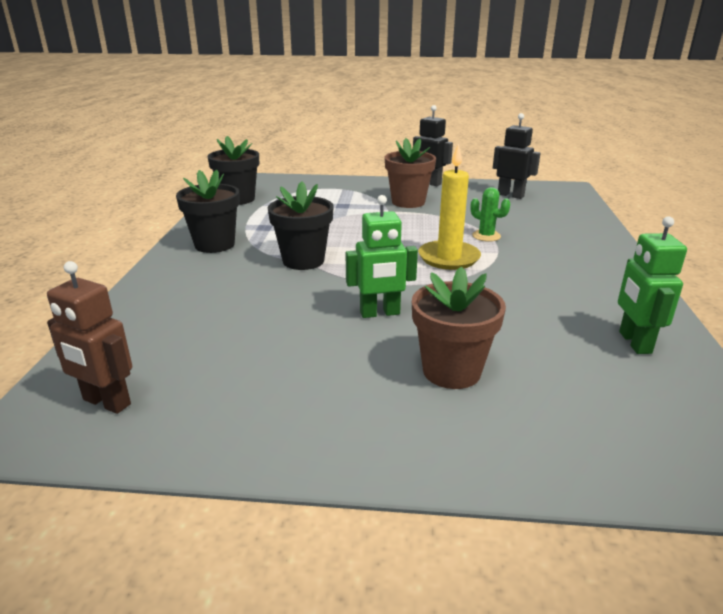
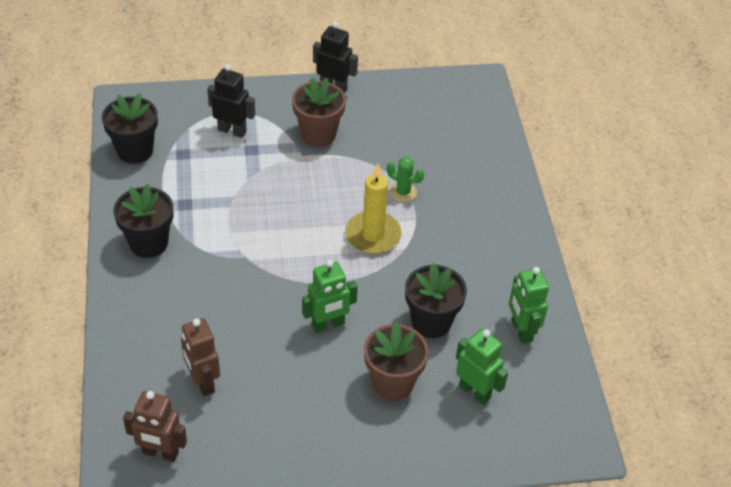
camera: 15 degrees left, 20 degrees up
(205, 343) = (203, 382): none -> brown robot
(303, 260) = (243, 258): black flower pot -> black flower pot (431, 322)
(510, 195) = (422, 106): black robot -> black robot (232, 131)
(571, 393) = (475, 391): none -> green robot

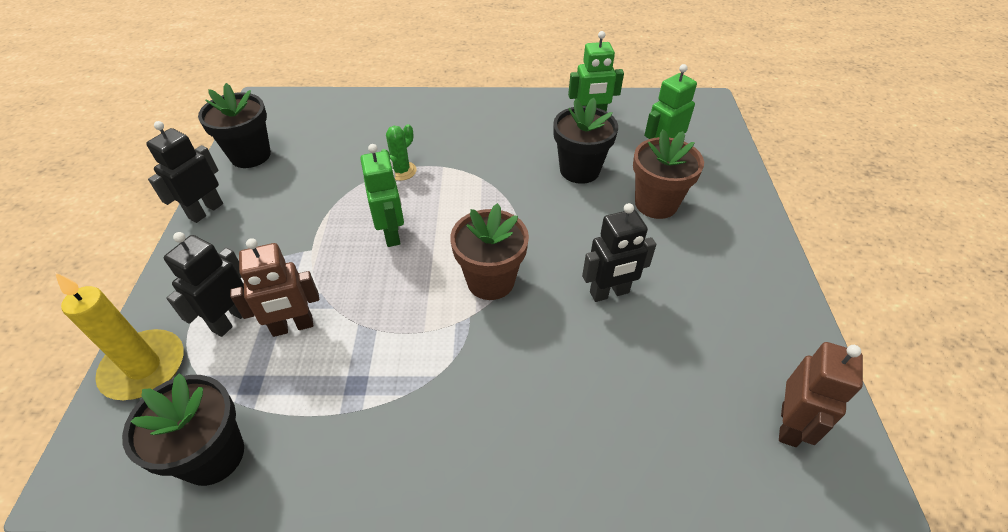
camera: 80 degrees left, 0 degrees up
(148, 243) = (422, 436): black flower pot -> black flower pot (250, 155)
(203, 382) = (672, 372): brown robot -> brown robot (293, 327)
(277, 344) = (609, 293): none -> black robot
(318, 134) = (281, 231): brown flower pot -> brown flower pot (490, 281)
(328, 324) = (581, 246): green robot -> green robot (392, 234)
(373, 235) = (458, 199): yellow candle -> yellow candle (144, 367)

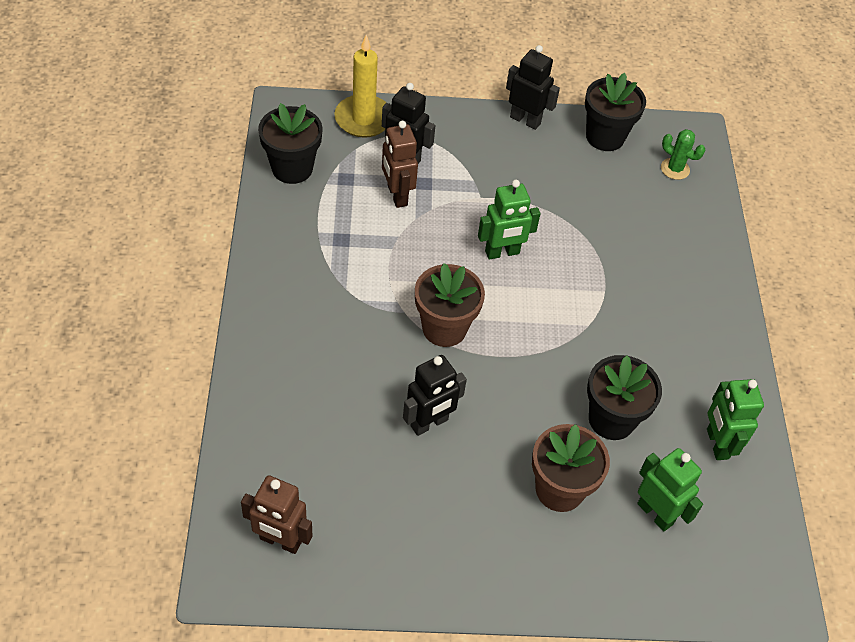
camera: 85 degrees right, 5 degrees up
(401, 171) = (593, 256): green cactus -> green cactus (675, 169)
(609, 293) = (429, 423): black robot -> black robot turned 105 degrees counterclockwise

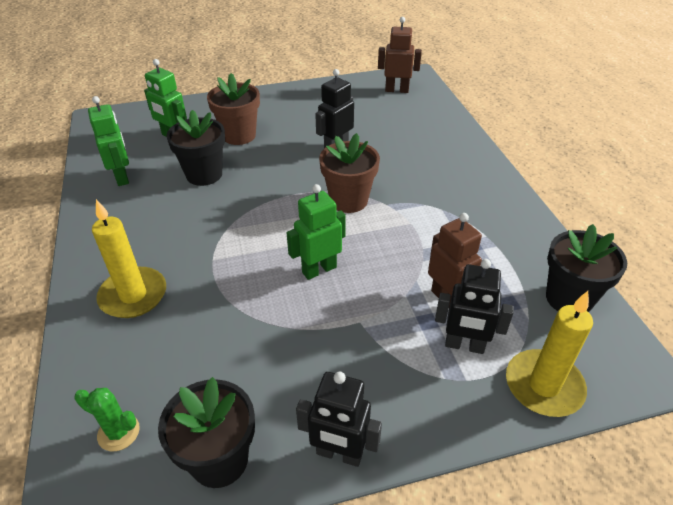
camera: 170 degrees right, 10 degrees down
(679, 272) = (133, 295): none -> yellow candle

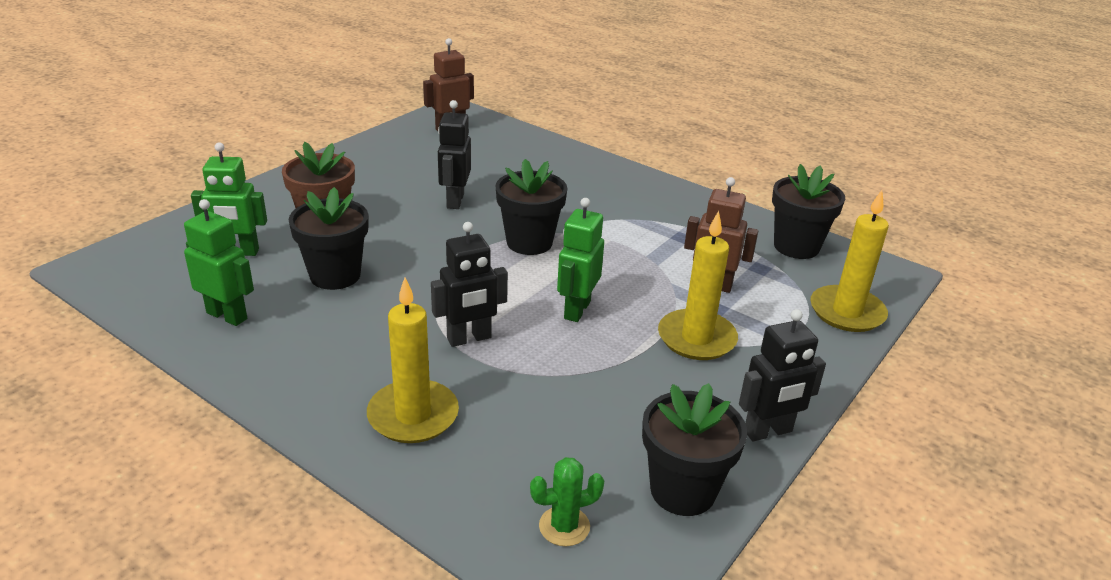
camera: 40 degrees left, 10 degrees down
(348, 200) = (529, 242): brown flower pot -> black flower pot
(379, 339) = (696, 338): none -> yellow candle
(464, 345) = (764, 312): black robot -> black robot (469, 338)

